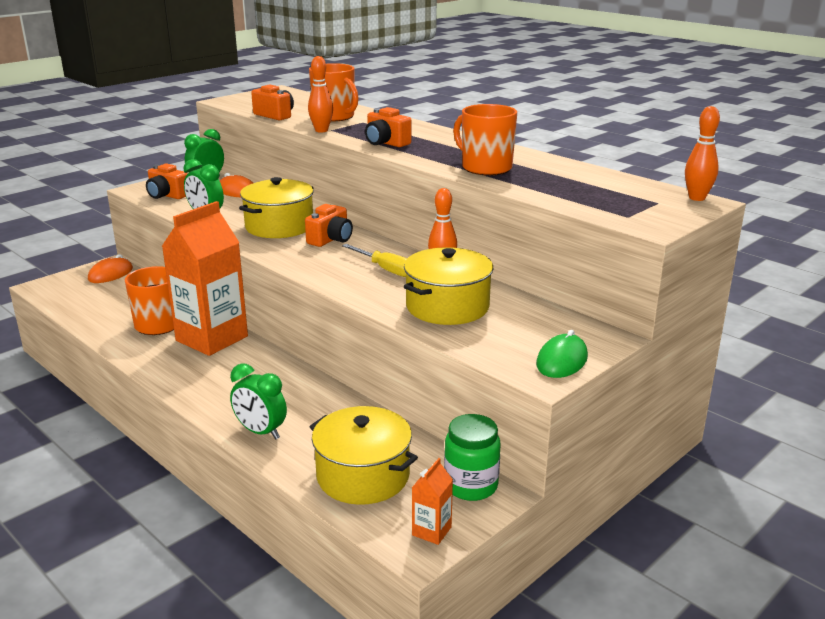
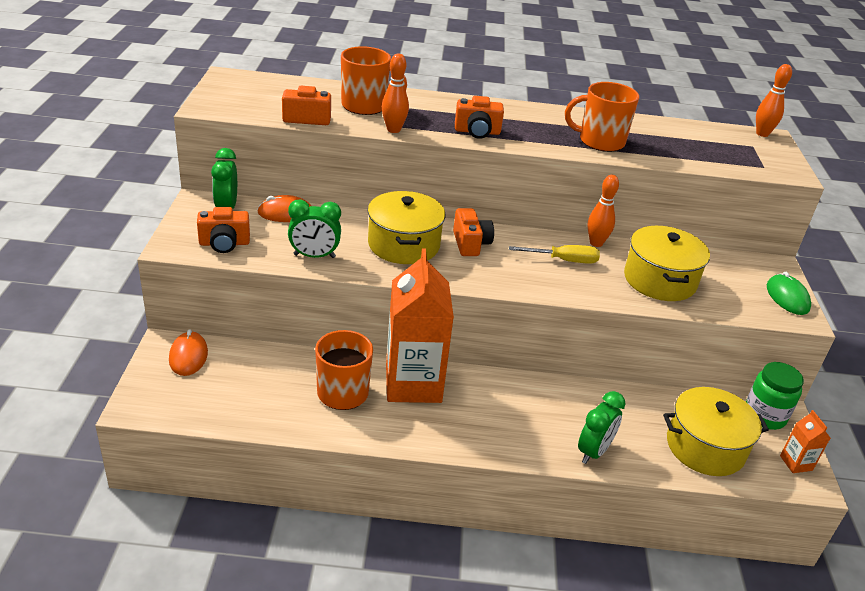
camera: 45 degrees left, 10 degrees up
(260, 432) = (593, 451): green clock -> green clock turned 45 degrees counterclockwise

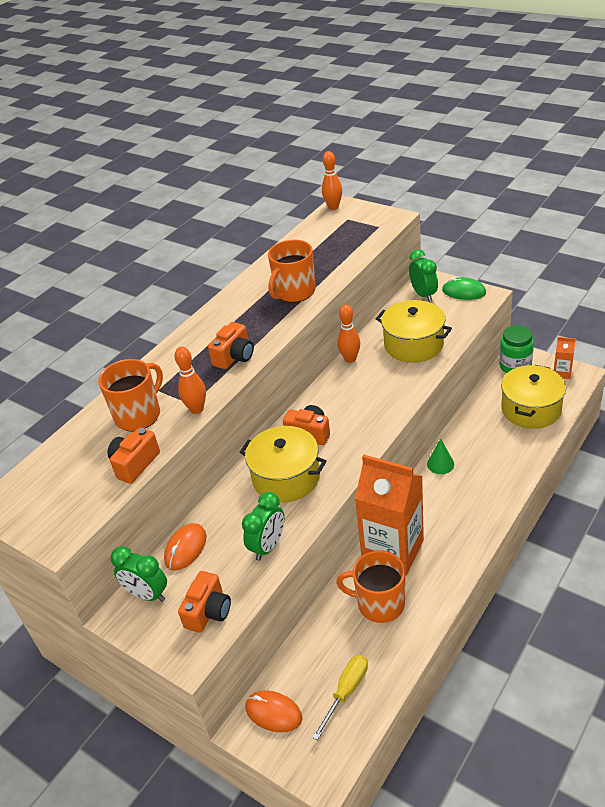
camera: 50 degrees left, 5 degrees up
(556, 389) = (440, 464): none -> green cone
(563, 260) = (362, 386): yellow screwdriver -> yellow screwdriver (346, 691)
(593, 451) = (512, 470): green clock -> green clock (423, 295)

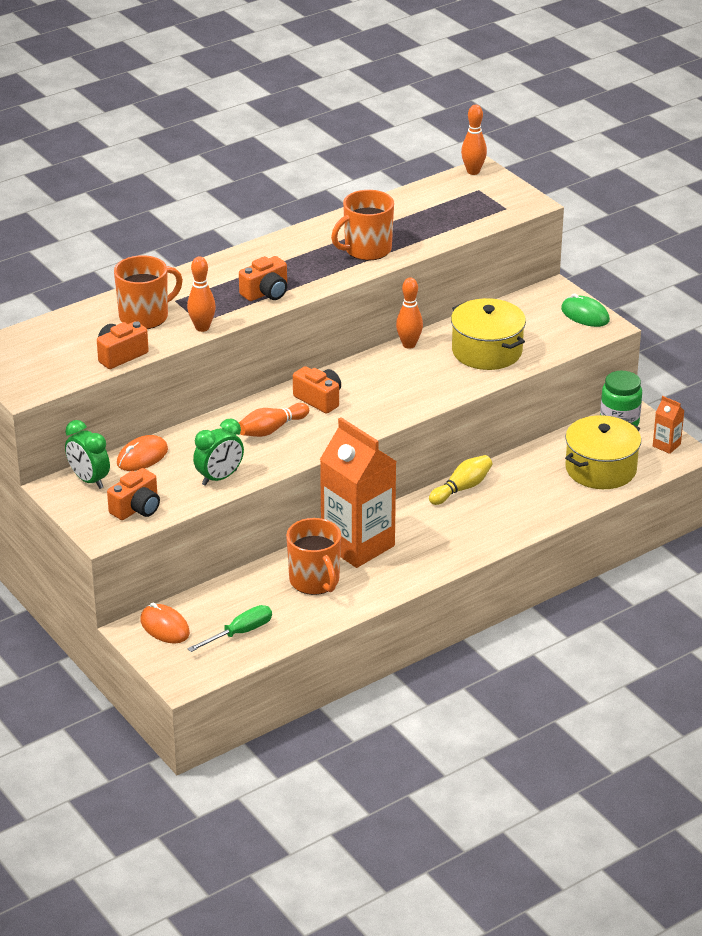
camera: 15 degrees right, 5 degrees down
(286, 477) = (271, 429): yellow pot -> orange bowling pin
(346, 691) = (240, 633): yellow screwdriver -> green screwdriver
(379, 603) = (315, 581): orange mug -> orange mug turned 150 degrees counterclockwise
(423, 295) = (537, 304): green clock -> none
(440, 464) = (462, 488): green cone -> yellow bowling pin

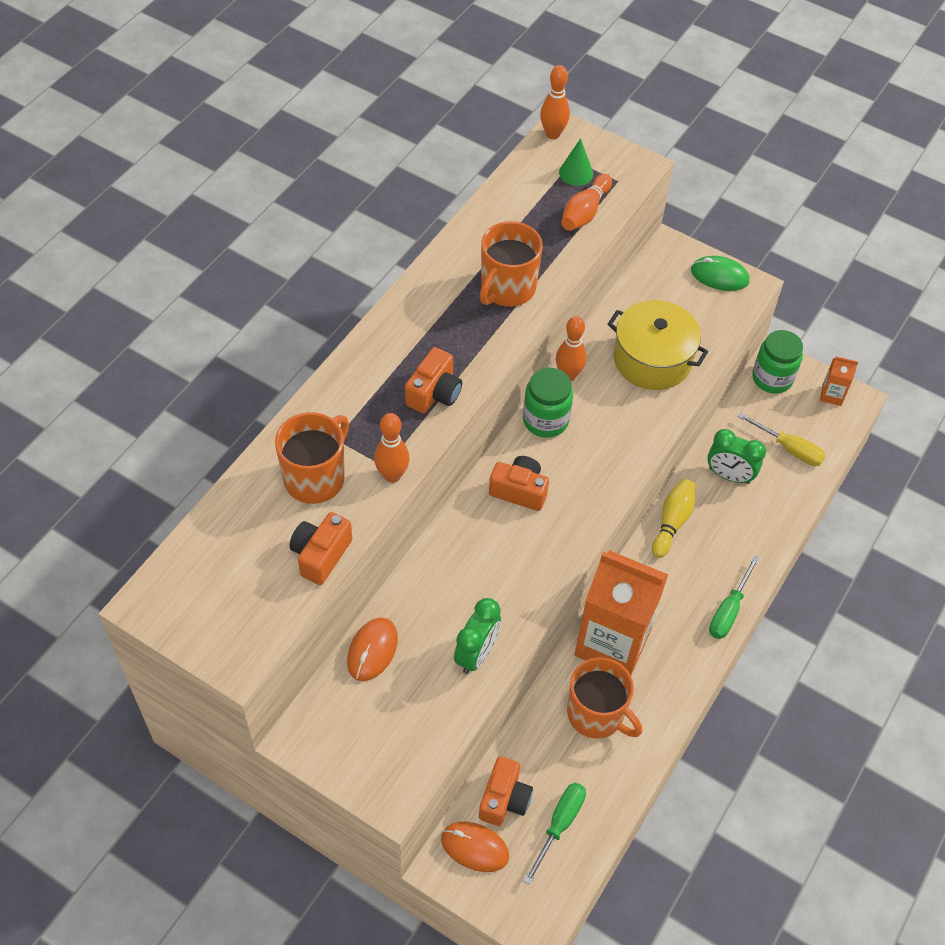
camera: 25 degrees left, 20 degrees up
(89, 480) = (331, 712): green clock -> green clock (729, 475)
(137, 508) = (409, 739): orange camera -> orange camera (504, 799)
(271, 429) = (493, 556): orange bowling pin -> orange bowling pin (584, 212)
(370, 366) = (545, 420): none -> green jar
(471, 551) = (729, 610): none -> green screwdriver
(474, 197) = (576, 173): none -> green cone
(600, 469) = (789, 448): yellow pot -> yellow screwdriver

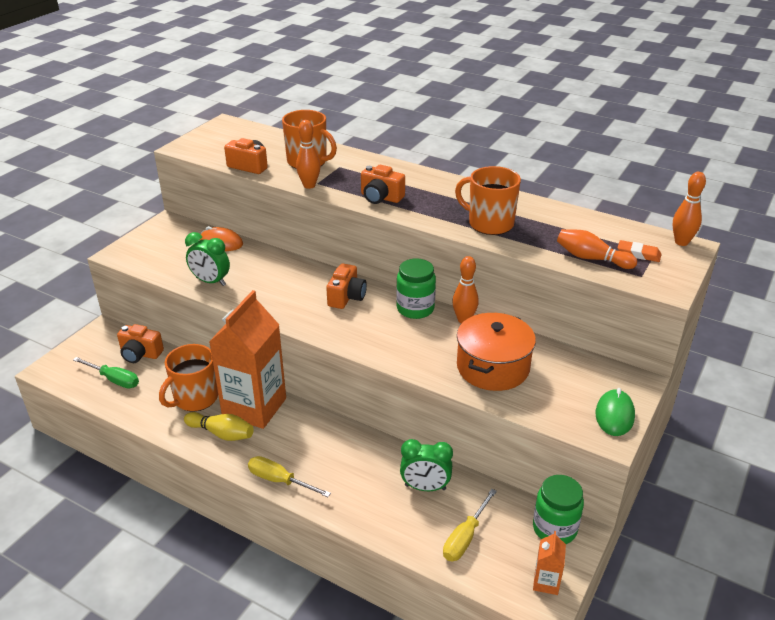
camera: 90 degrees right, 20 degrees down
(474, 847) = (110, 342): orange mouse -> none
(576, 173) = (638, 254): green cone -> orange eraser
(652, 360) = (492, 367): yellow pot -> orange pot
(672, 522) = (370, 445): yellow bowling pin -> yellow bowling pin (221, 433)
(729, 475) = (425, 487): green clock -> green clock turned 105 degrees counterclockwise
(729, 610) = (279, 480): green screwdriver -> yellow screwdriver

